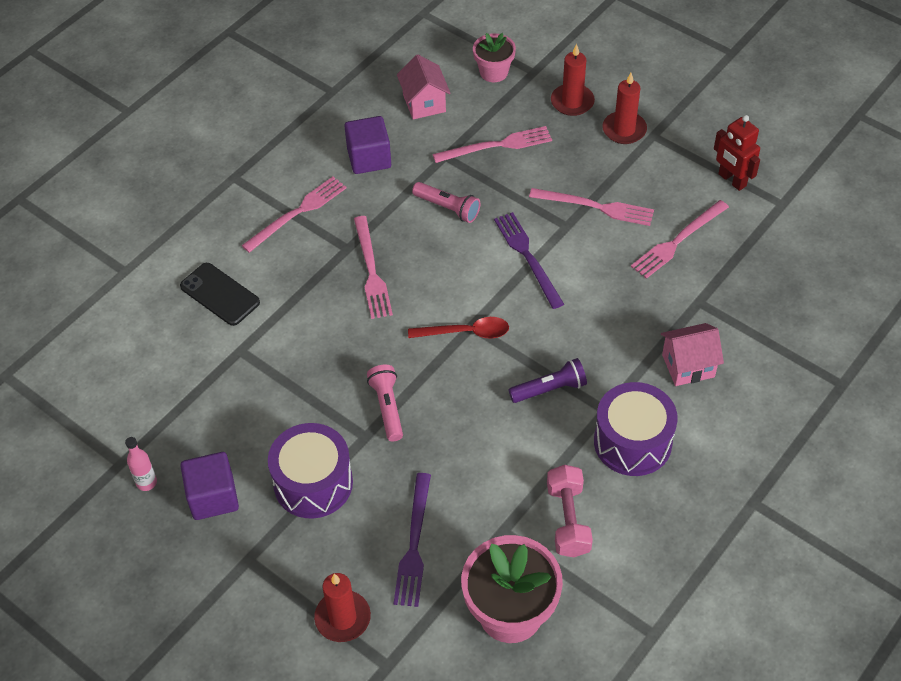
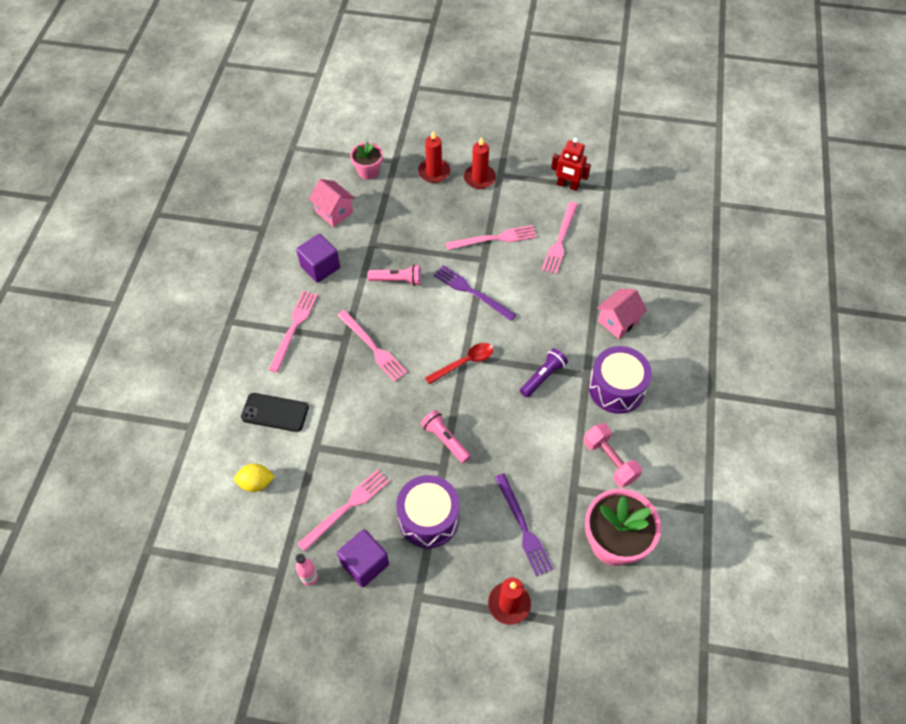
camera: 30 degrees left, 5 degrees up
(154, 359) = (256, 483): none -> yellow lemon
(497, 145) = (403, 222): pink fork -> pink fork (346, 508)

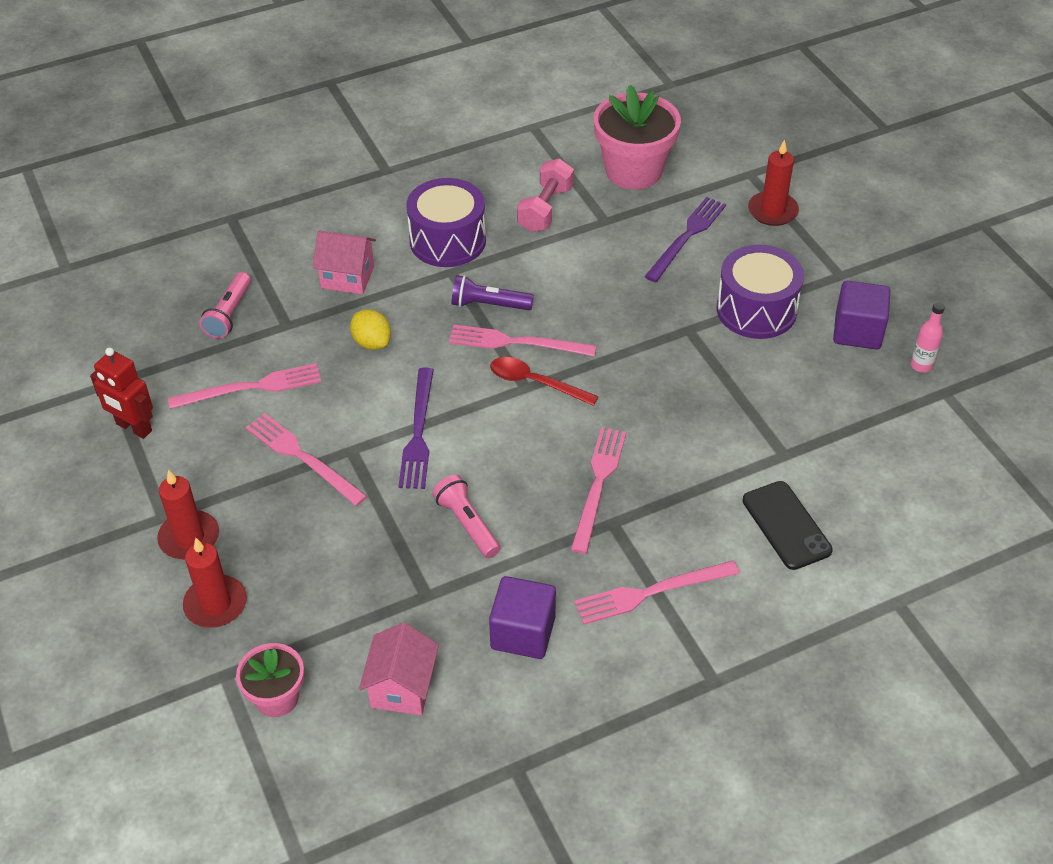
camera: 125 degrees left, 10 degrees down
(256, 483) = (885, 481): yellow lemon -> yellow lemon (372, 342)
(346, 508) = (820, 382): pink fork -> pink fork (516, 343)
(445, 440) = (654, 345): pink flashlight -> pink flashlight (229, 314)
(567, 185) = (133, 427): red robot -> red robot turned 135 degrees clockwise

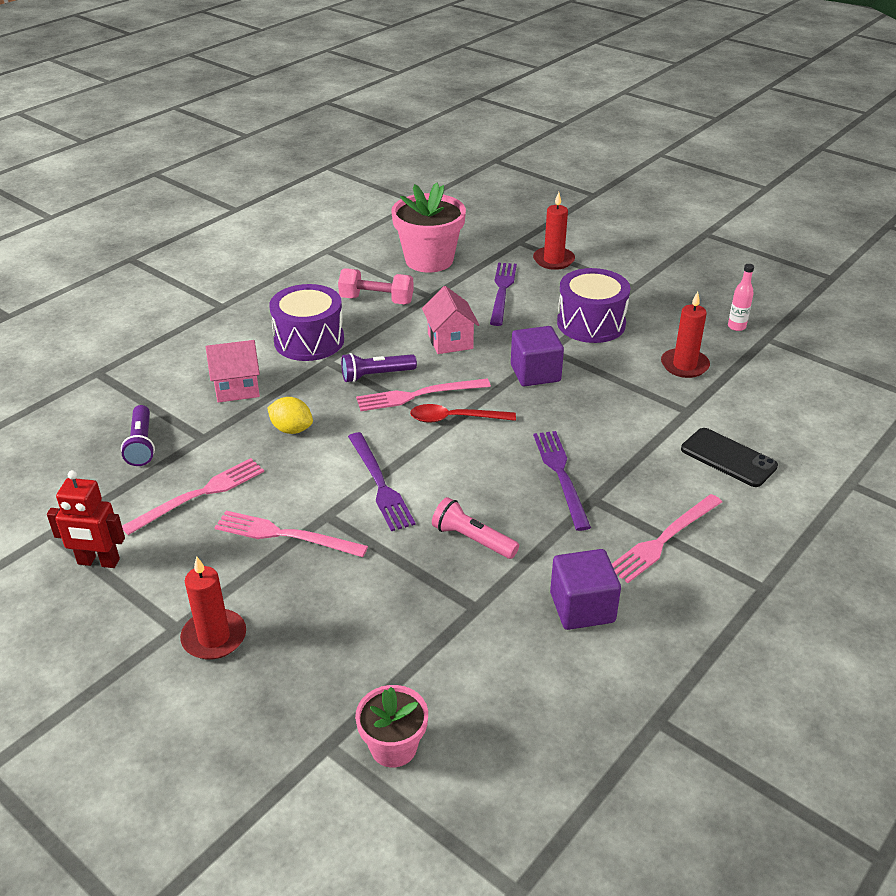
camera: 25 degrees left, 10 degrees down
(215, 604) = (278, 686): red candle -> red candle (684, 365)
(229, 314) = (141, 444): pink flashlight -> purple flashlight
(402, 688) = (507, 692): pink house -> pink house (450, 341)
(545, 209) = (376, 300): pink dumbbell -> pink dumbbell turned 75 degrees counterclockwise
(598, 484) = (561, 475): pink fork -> purple fork
(857, 331) = (675, 318): purple cube -> purple cube (535, 373)

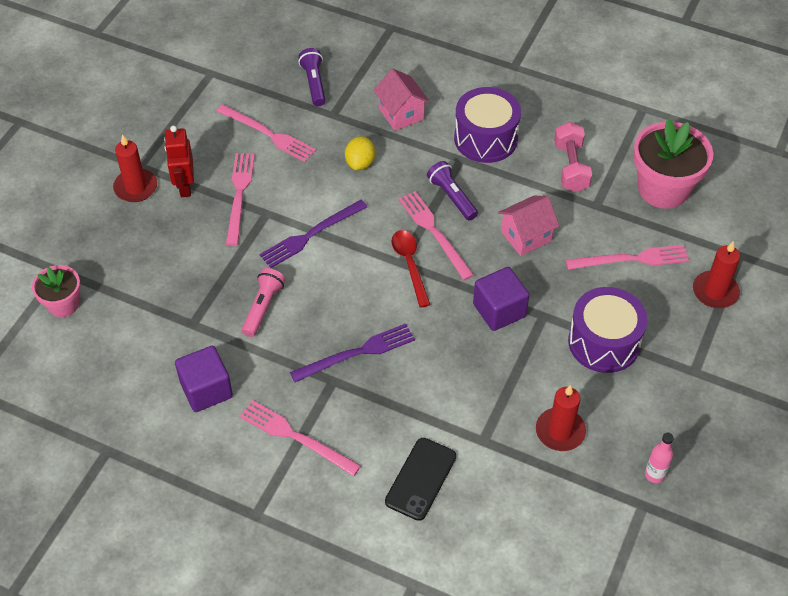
camera: 75 degrees right, 15 degrees up
(98, 562) = (189, 106): red robot -> red robot (184, 186)
(141, 444) = (314, 83): purple flashlight -> purple flashlight turned 105 degrees clockwise
(502, 291) = (631, 259): purple fork -> pink fork

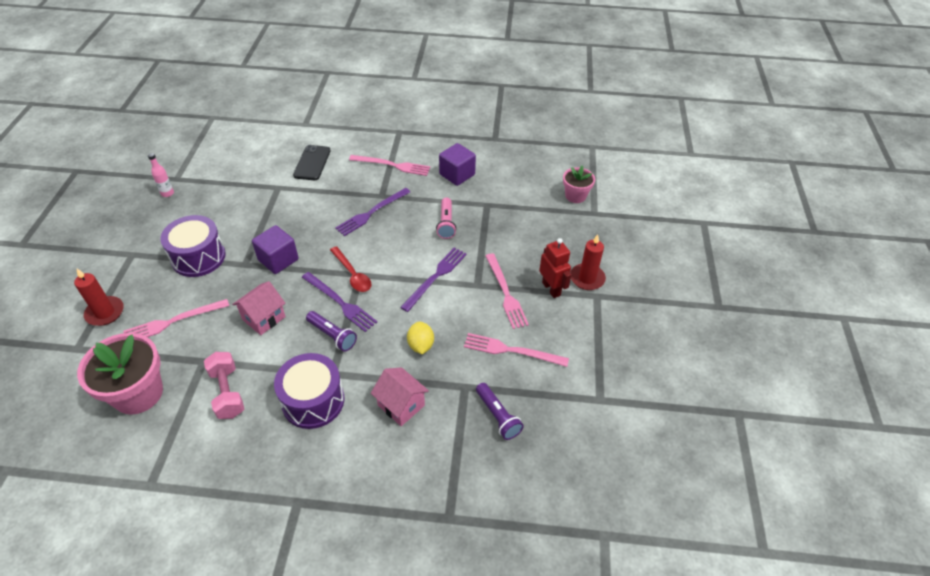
camera: 160 degrees right, 5 degrees down
(434, 232) = (340, 302): pink fork -> purple fork
(560, 431) = (229, 201): red candle -> none

